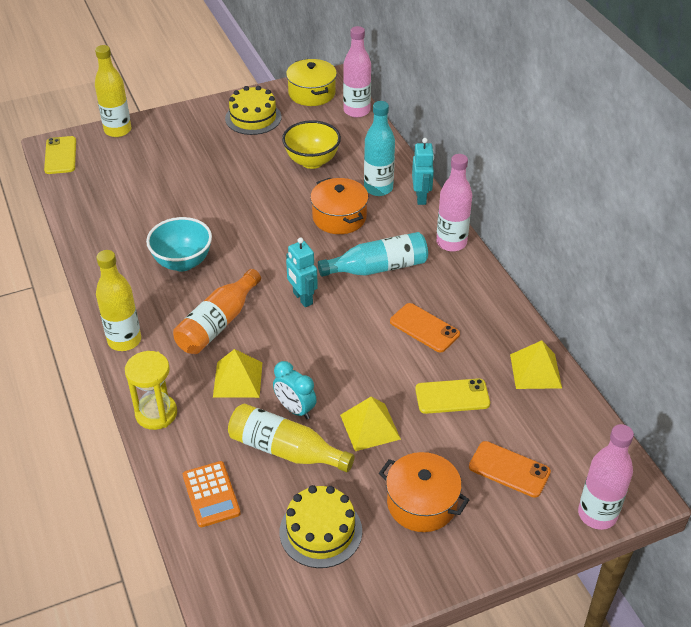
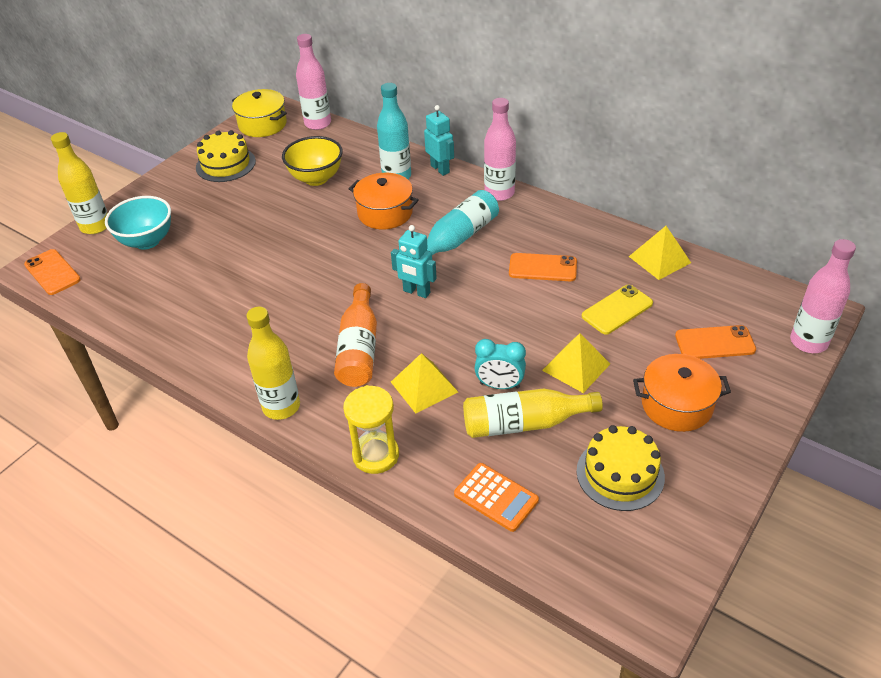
camera: 30 degrees left, 0 degrees up
(60, 155) = (52, 272): yellow phone -> orange phone
(182, 262) = (274, 312): turquoise bowl -> turquoise bowl (147, 241)

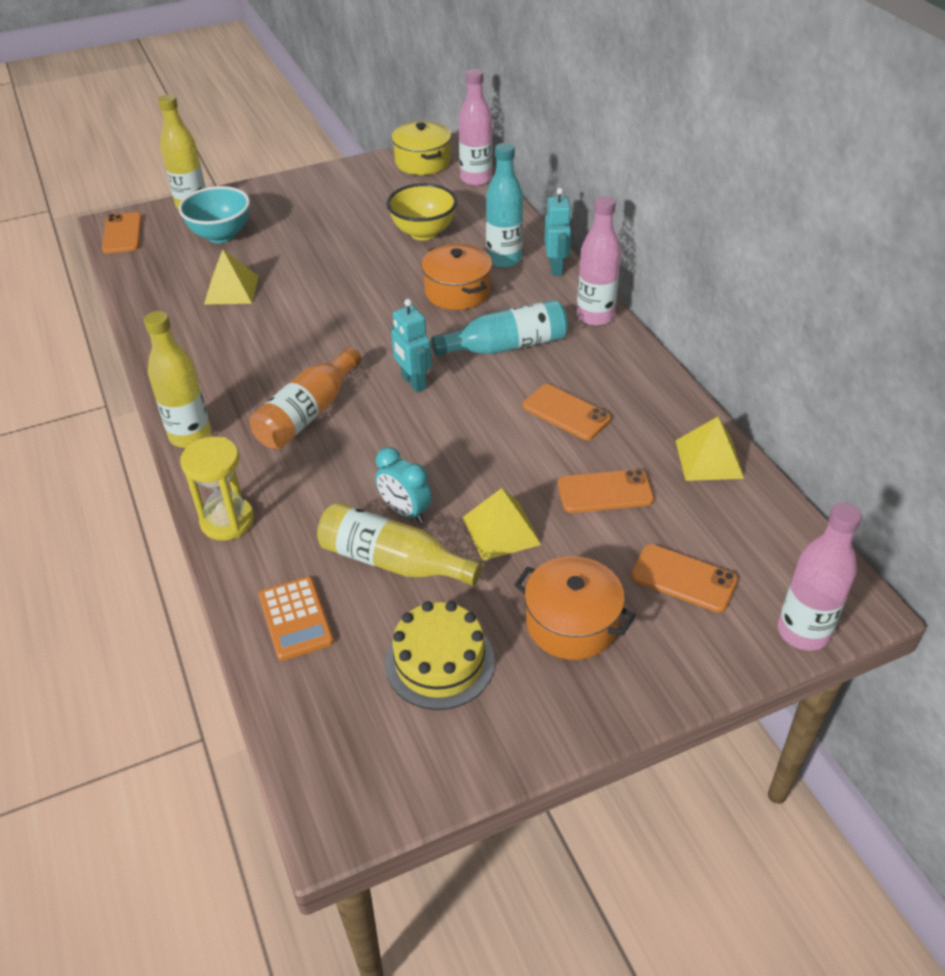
camera: 30 degrees right, 0 degrees up
(225, 164) = (353, 189): yellow cake -> none
(424, 386) = (332, 478): yellow pyramid -> yellow pyramid (231, 290)
(617, 310) = (605, 492): yellow phone -> orange phone

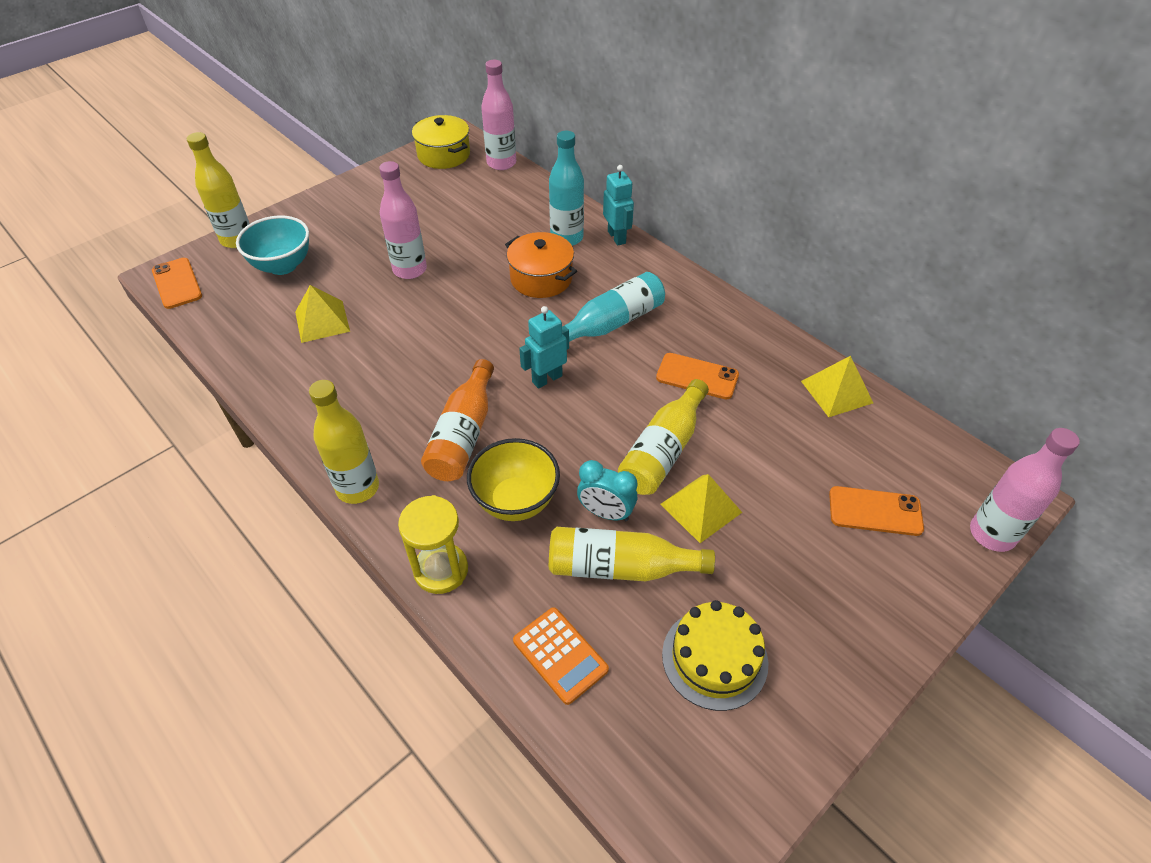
camera: 20 degrees left, 5 degrees up
(413, 382) = (547, 379): turquoise robot -> turquoise robot turned 105 degrees clockwise
(423, 233) = (480, 225): yellow bowl -> yellow bowl (516, 501)
(492, 471) = (663, 450): none -> yellow bottle
(571, 623) = (807, 583): orange pot -> none
(595, 316) = (674, 277): pink bottle -> pink bottle (410, 270)
(605, 492) = (769, 445): orange phone -> none

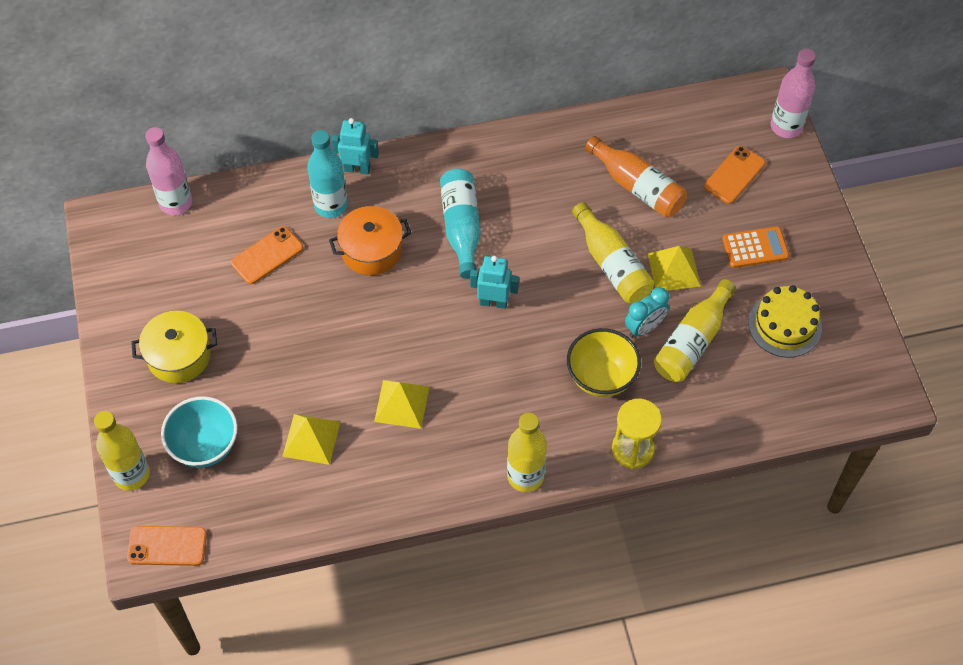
camera: 60 degrees left, 10 degrees up
(410, 270) = (287, 344): pink bottle -> none
(443, 155) = (122, 245): yellow pot -> yellow pot (179, 356)
(463, 434) = (516, 384): orange bottle -> orange bottle (637, 187)
(547, 379) = (493, 302): turquoise robot -> turquoise robot turned 105 degrees clockwise
(560, 655) = (737, 407): orange calculator -> orange calculator (755, 248)
(697, 376) = (556, 204): orange phone -> orange phone (267, 255)
(836, 392) = (625, 129): yellow pyramid -> yellow pyramid (401, 404)

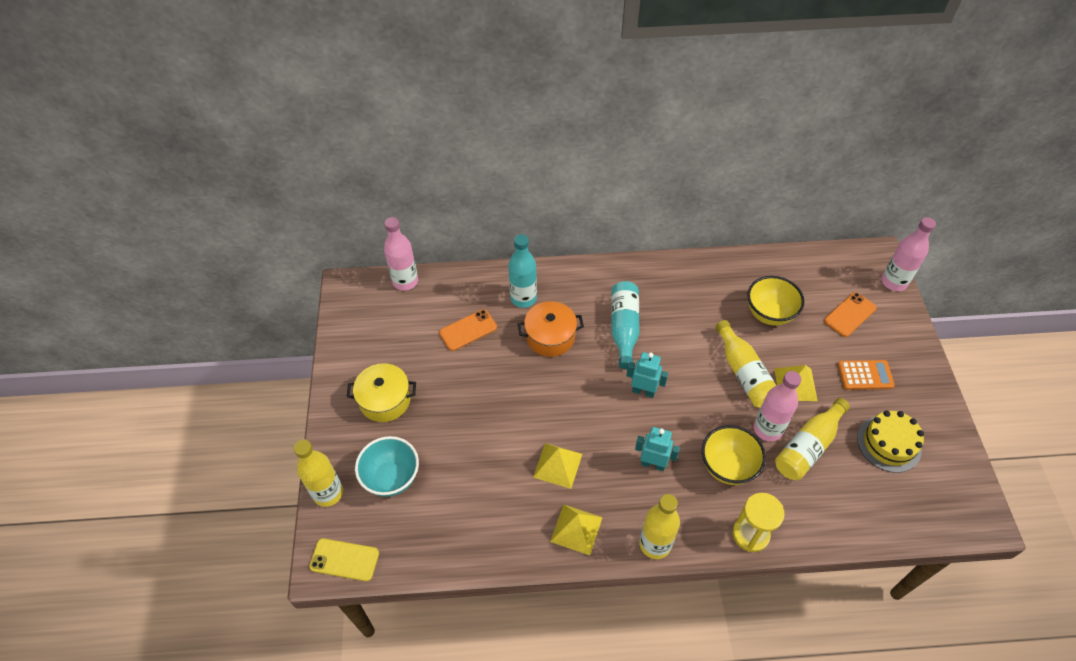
camera: 10 degrees right, 5 degrees down
(167, 546) = (344, 559): orange phone -> yellow phone
(311, 438) = (479, 484): yellow pyramid -> yellow pyramid (576, 529)
(357, 169) = (548, 273): turquoise robot -> turquoise robot (653, 464)
(637, 187) = (769, 314): orange bottle -> yellow bowl
(644, 327) = (767, 429): turquoise clock -> pink bottle

